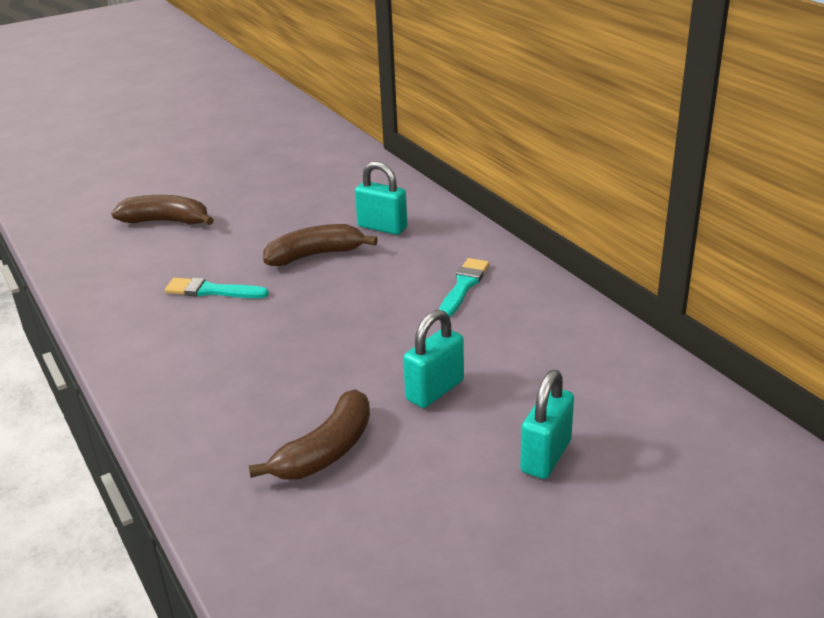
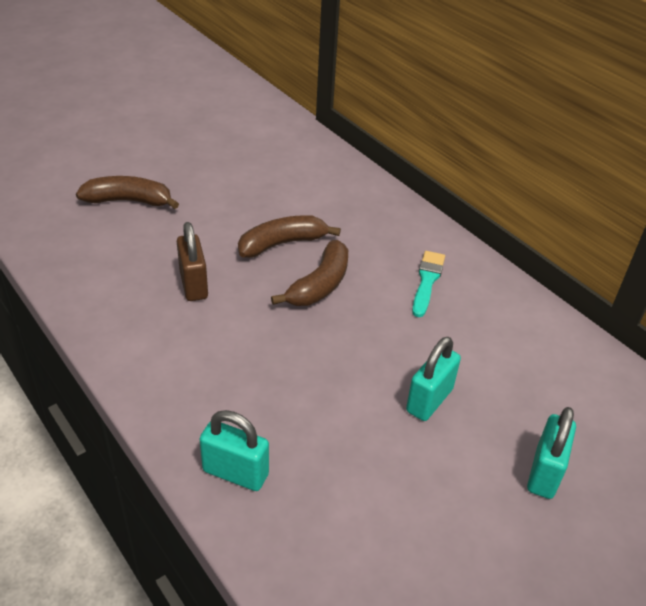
camera: 10 degrees left, 10 degrees up
(212, 291) = (194, 285): turquoise brush -> brown padlock
(326, 451) = (347, 471): brown banana -> brown banana (320, 285)
(382, 227) = (337, 212): turquoise padlock -> turquoise padlock (235, 473)

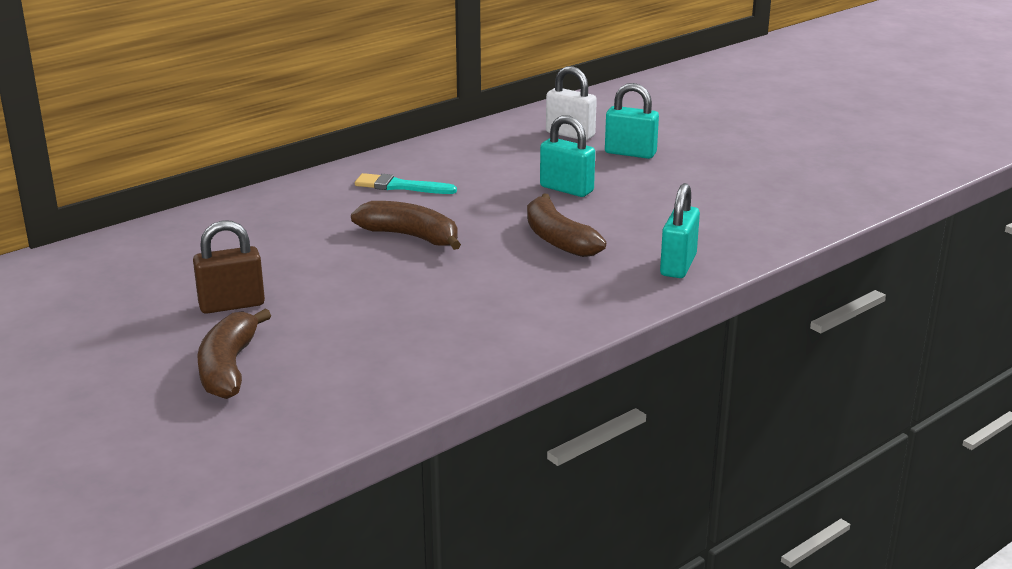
camera: 90 degrees left, 15 degrees down
(194, 285) = (416, 305): brown padlock -> brown padlock (232, 305)
(282, 244) = (335, 258): brown banana -> brown banana (558, 239)
(592, 420) = (570, 134): none -> white padlock

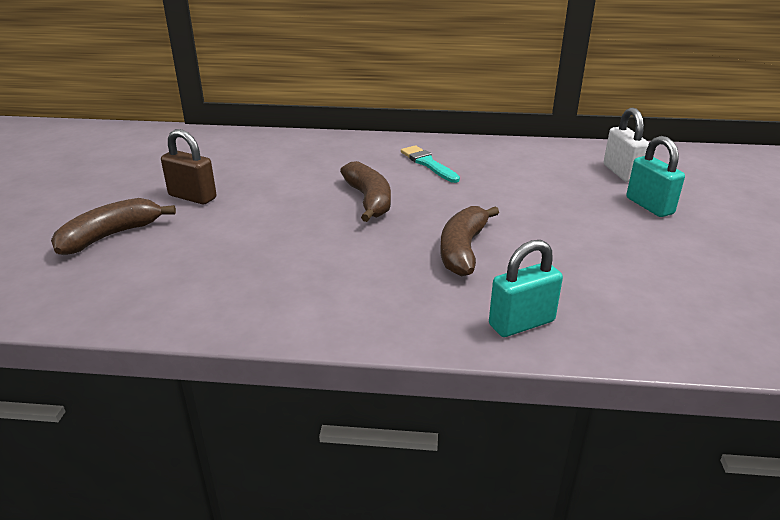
camera: 45 degrees right, 5 degrees up
(566, 189) = (542, 213): turquoise padlock -> none

